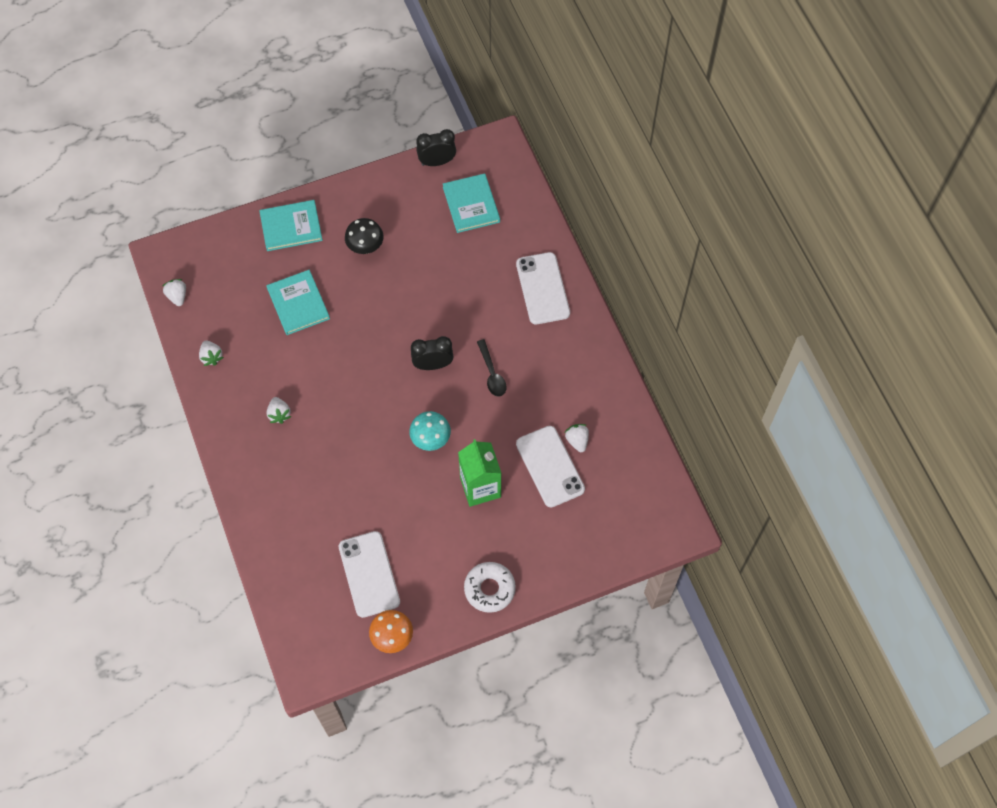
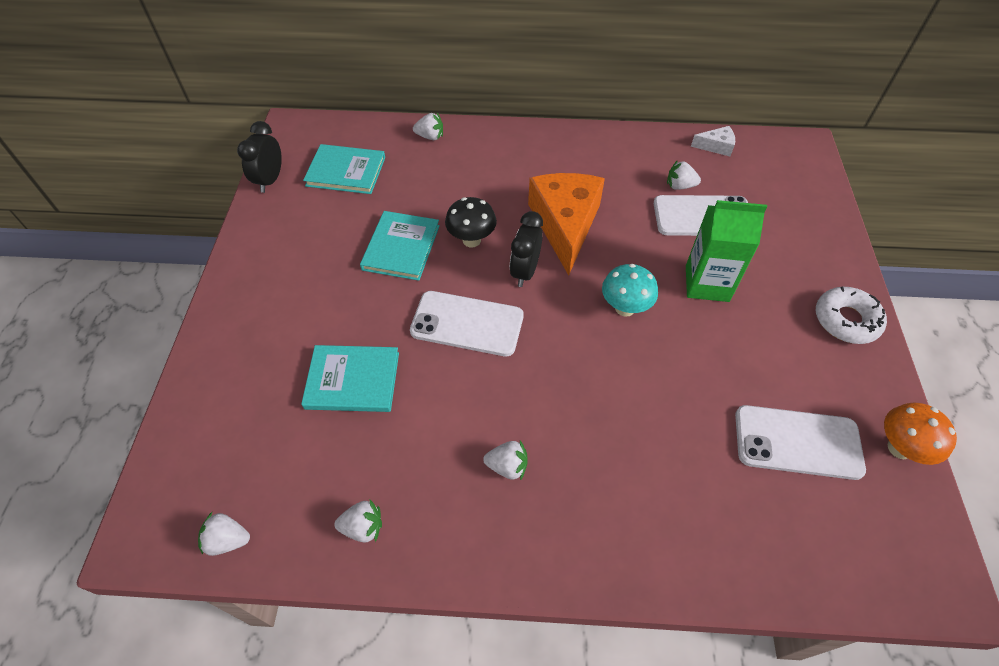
camera: 65 degrees left, 10 degrees down
(291, 227) = (235, 347): turquoise book -> turquoise book (401, 247)
(365, 247) = (326, 280): black mushroom -> black mushroom (471, 240)
(492, 373) = (565, 224): black spoon -> orange cheese
(540, 241) = (430, 136): none -> white strawberry
(543, 288) = (486, 152): white phone -> white phone (467, 323)
(642, 455) = (716, 146): none -> white cheese

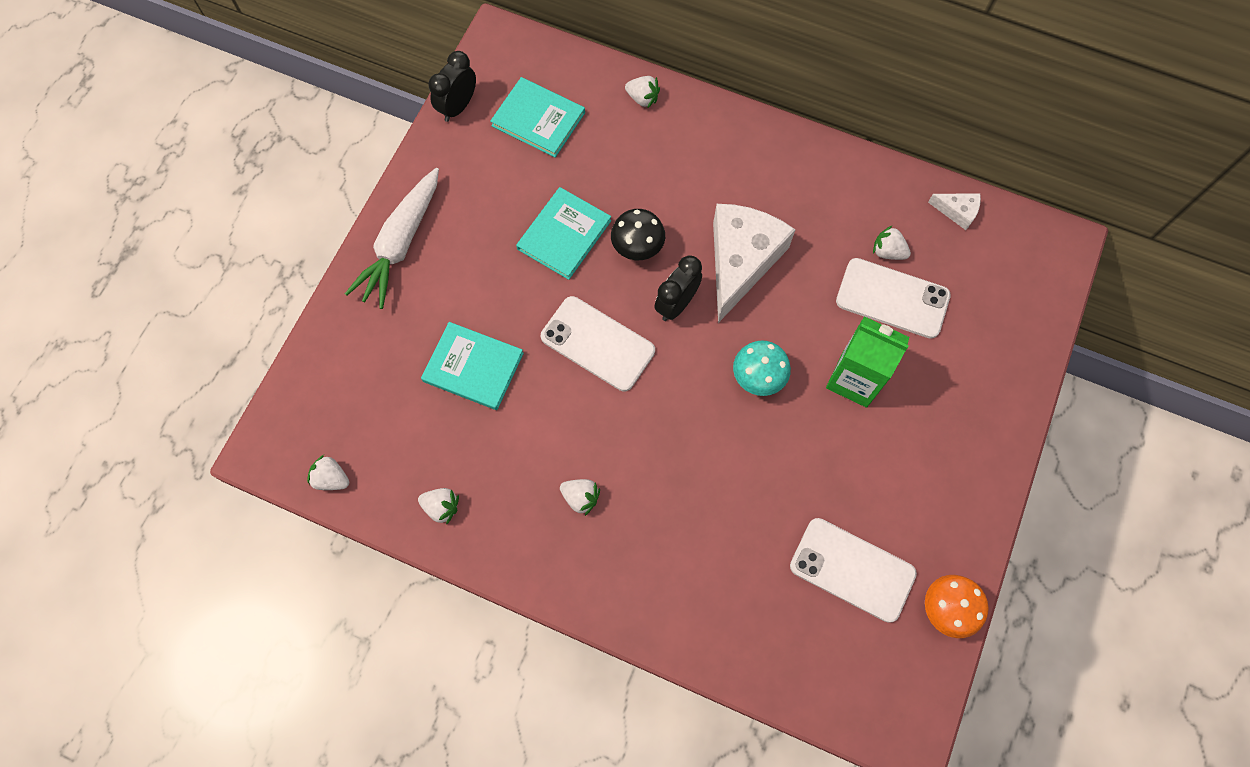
camera: 20 degrees right, 15 degrees up
(246, 296) = (401, 244): none -> white carrot
(565, 224) = (741, 261): orange cheese -> white cheese
(846, 320) = (974, 468): white donut -> none

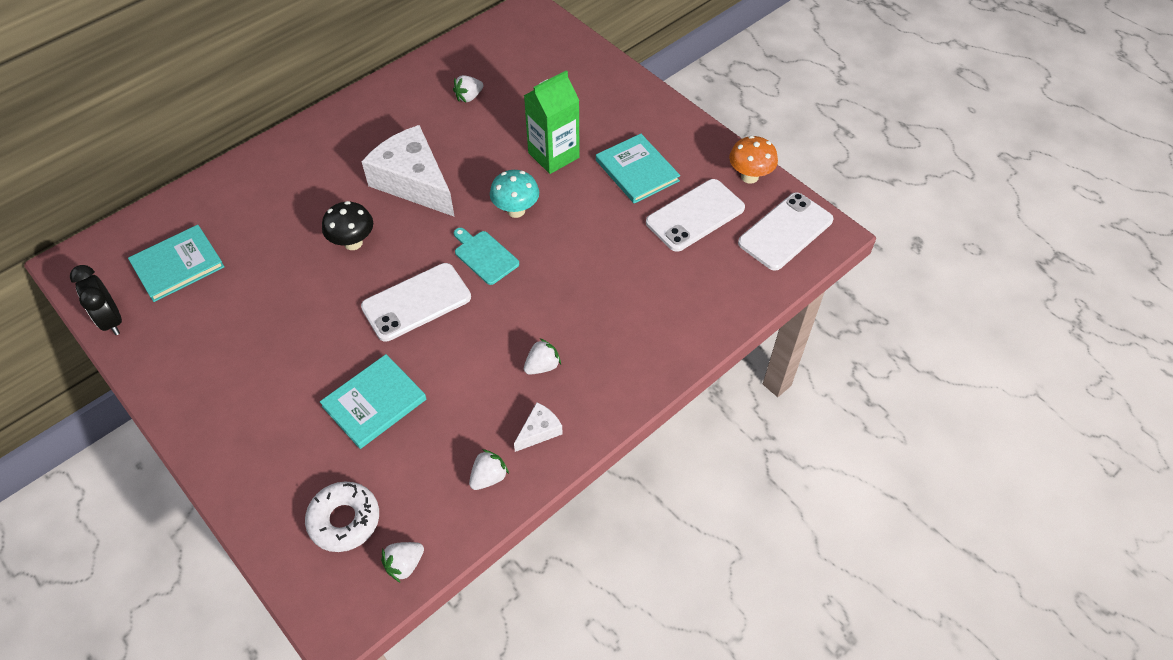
camera: 65 degrees left, 15 degrees down
(352, 407) = (344, 520): none -> white donut
(401, 244) = (211, 418): white carrot -> none
(564, 235) = (301, 288): turquoise book -> turquoise book (637, 170)
(642, 98) = (222, 187): white strawberry -> none
(676, 304) = (419, 236): black clock -> none
(684, 377) = (484, 256): none -> turquoise cutting board
(892, 298) = (506, 109): white phone -> white phone (785, 232)
(957, 211) = (466, 49): white cheese -> white cheese (539, 431)

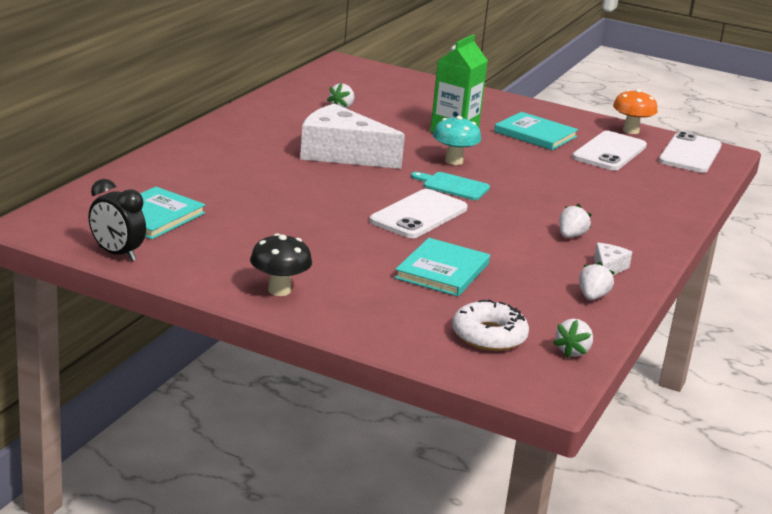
camera: 25 degrees left, 30 degrees down
(353, 243) = (321, 189): black mushroom -> black mushroom (279, 290)

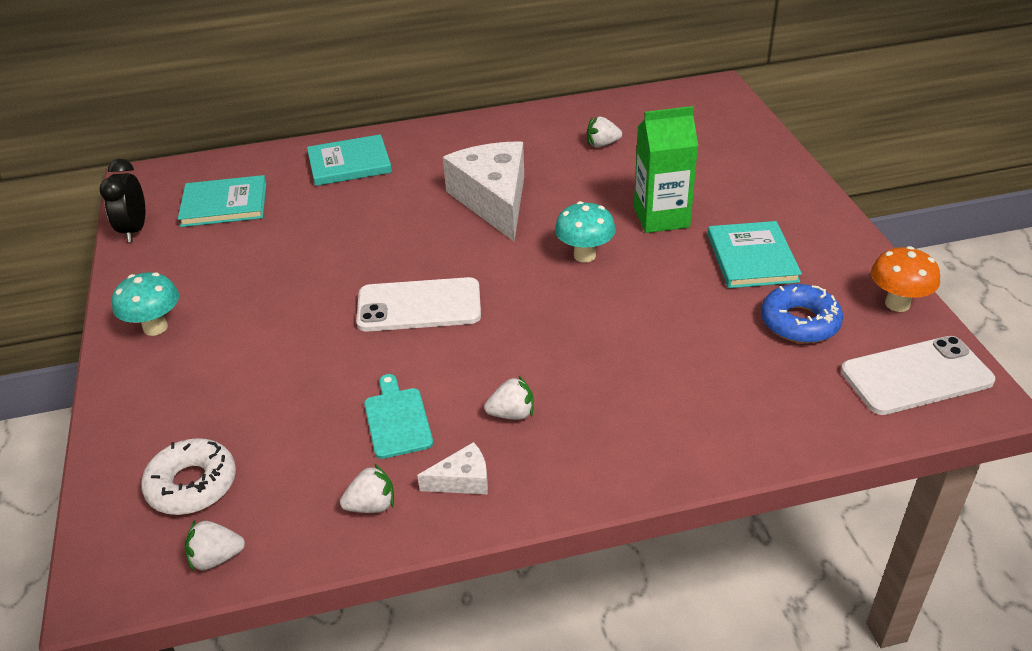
camera: 55 degrees right, 15 degrees up
(279, 290) = (155, 327): black mushroom -> turquoise mushroom
(442, 271) = (307, 383): turquoise book -> turquoise book (349, 163)
(453, 186) = (521, 286): turquoise cutting board -> turquoise cutting board (397, 420)
(609, 152) = (799, 322): white phone -> blue donut

